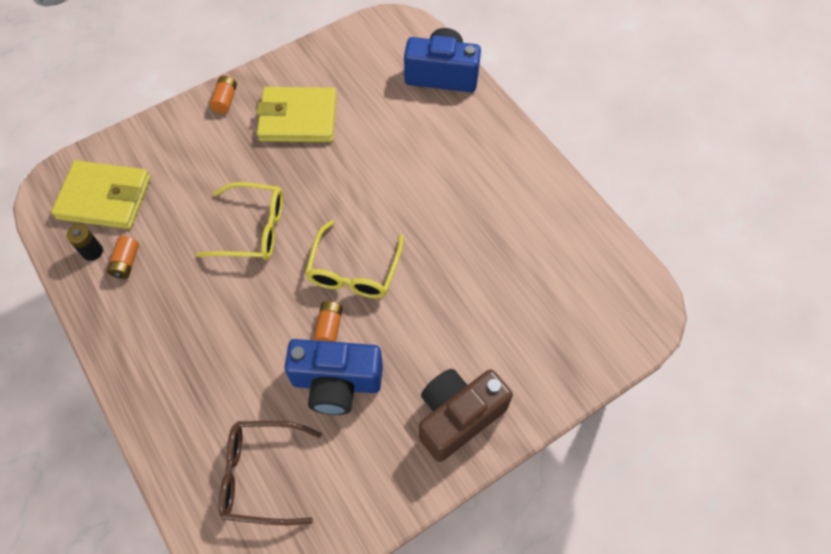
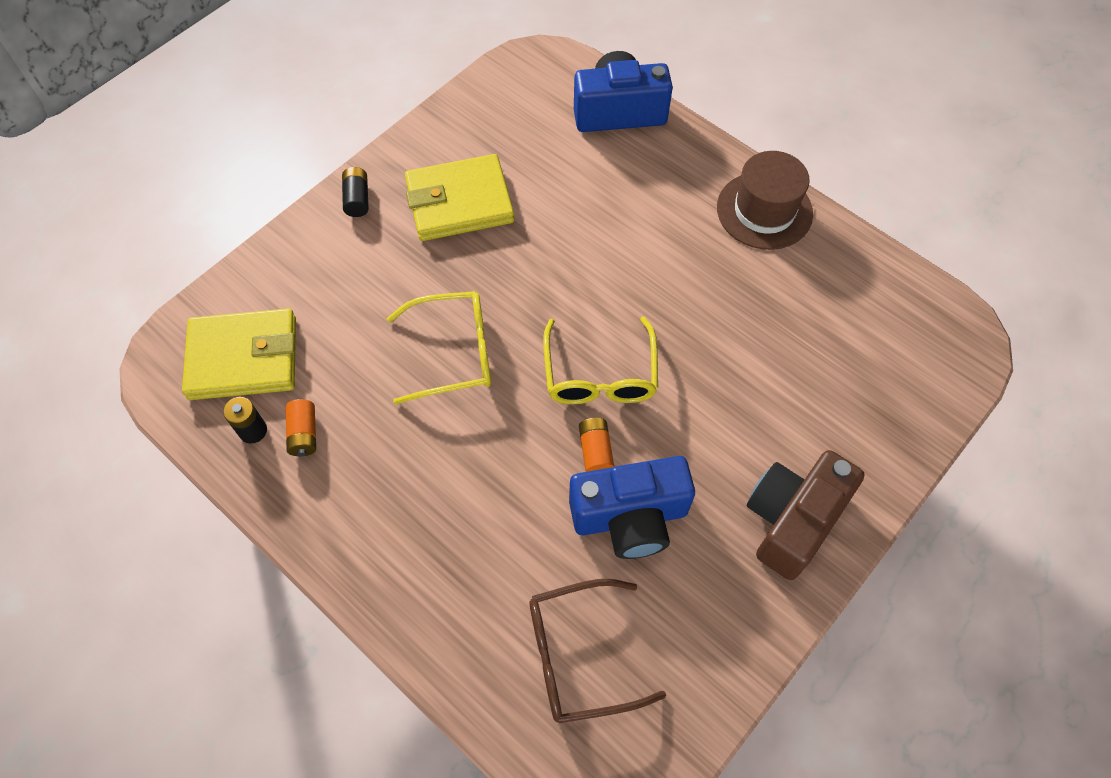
camera: 15 degrees left, 0 degrees up
(225, 100) = (357, 199): orange battery -> black battery
(526, 175) = (764, 210): none -> brown hat

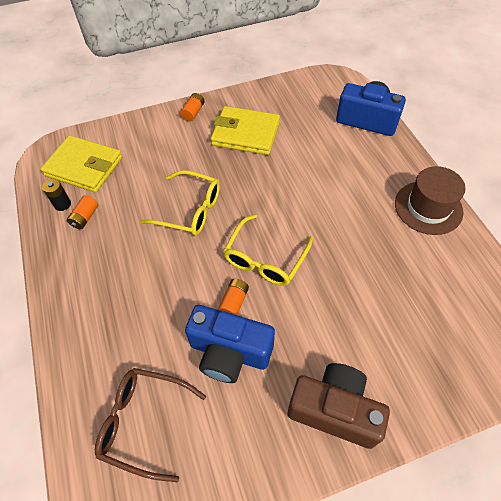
camera: 30 degrees right, 5 degrees down
(357, 199) = (193, 112): black battery -> orange battery
(792, 520) = (334, 410): brown camera -> brown camera turned 45 degrees clockwise

